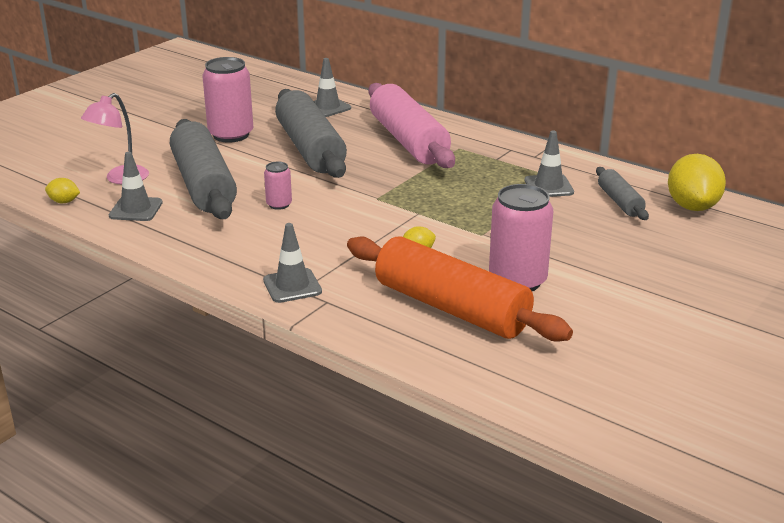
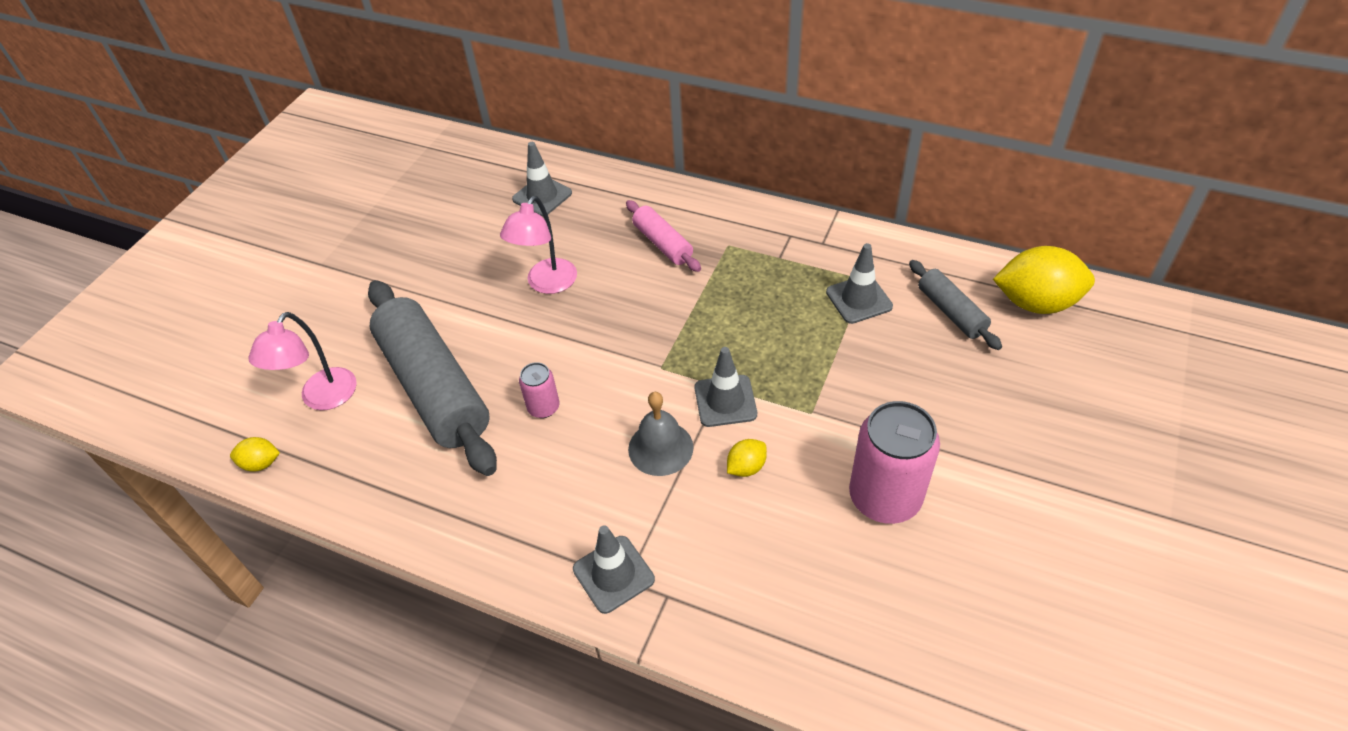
camera: 10 degrees left, 20 degrees up
(136, 209) = (362, 459): grey traffic cone -> grey traffic cone (725, 401)
(231, 135) = (438, 276): pink can -> none
(310, 149) = (547, 284): grey rolling pin -> pink lamp
(357, 234) = (660, 448): none -> grey bell
(408, 141) = (663, 243): pink rolling pin -> pink rolling pin, size x0.49
(451, 308) = (824, 572): orange rolling pin -> none
(692, 206) = (1036, 303): yellow lemon -> yellow lemon turned 75 degrees counterclockwise

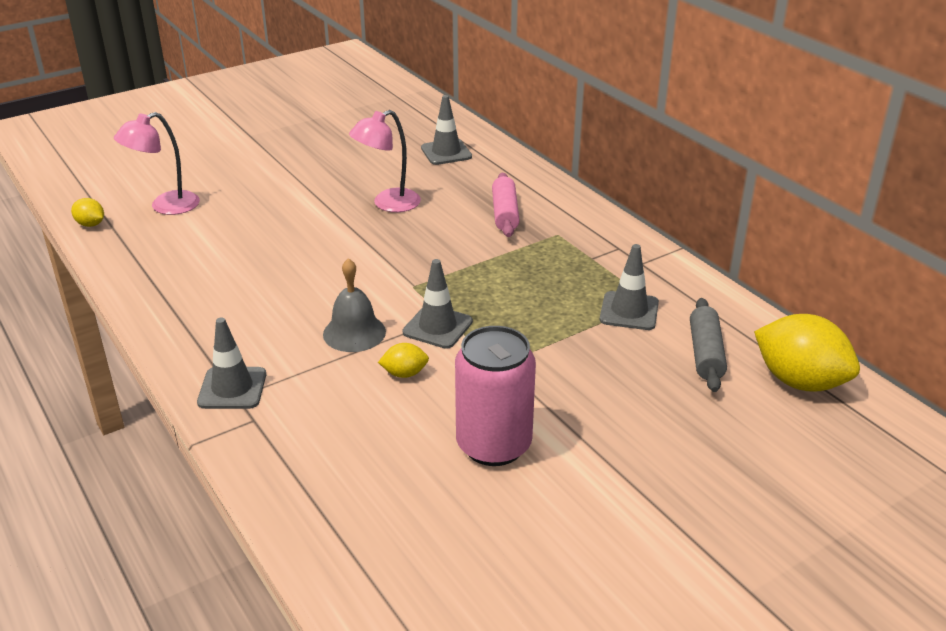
camera: 30 degrees right, 15 degrees down
(434, 387) = (241, 230): grey rolling pin -> none
(543, 407) = (300, 272): pink can -> none

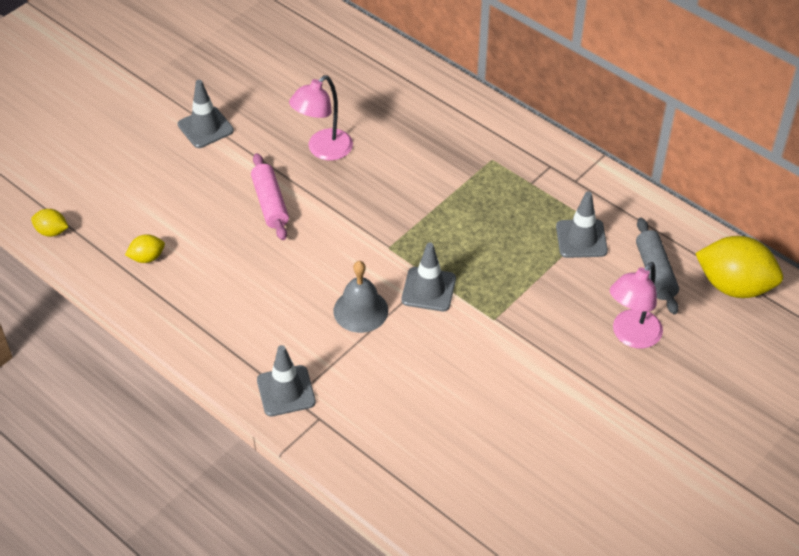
camera: 15 degrees left, 15 degrees up
(165, 206) = (112, 194): pink lamp -> pink lamp (631, 336)
(404, 374) = (421, 345): yellow lemon -> yellow lemon (147, 257)
(446, 152) = (349, 70): grey traffic cone -> grey traffic cone (205, 127)
(493, 445) = (519, 400): pink can -> none
(505, 213) = (436, 142): pink rolling pin -> pink rolling pin (270, 203)

